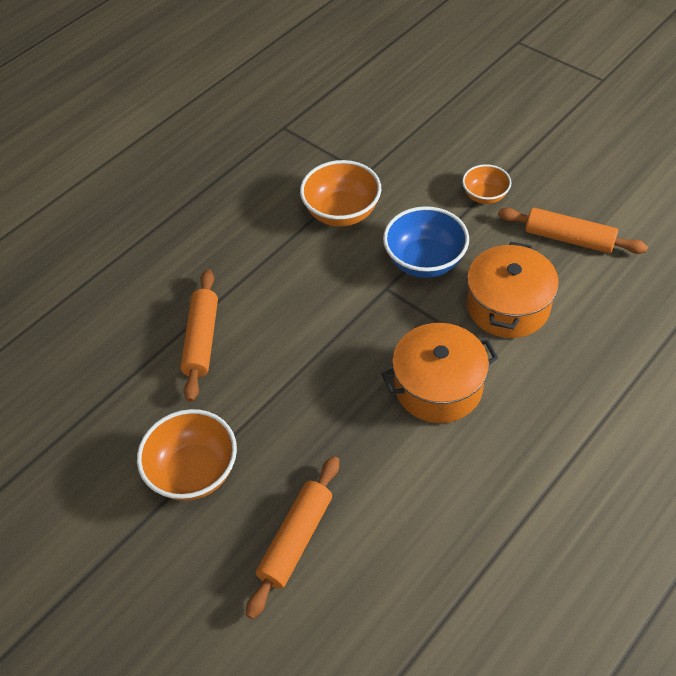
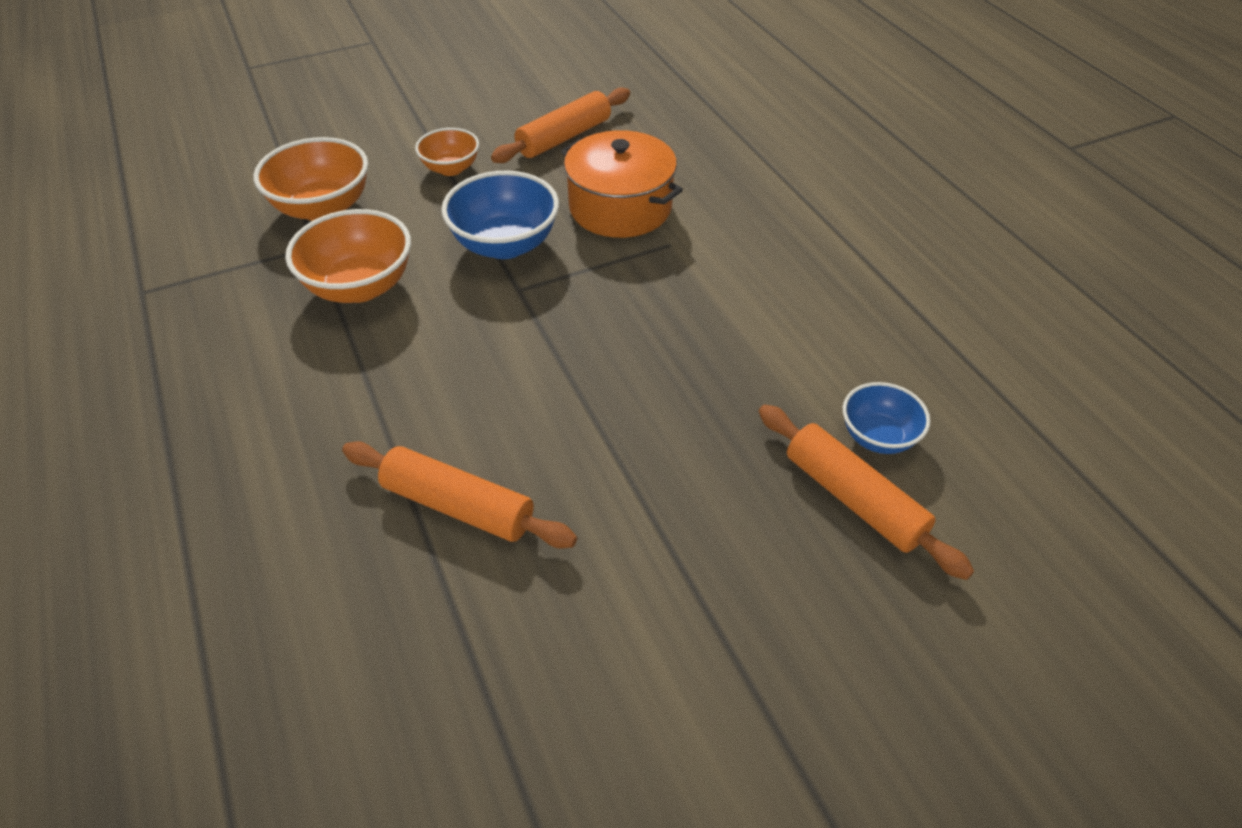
camera: 70 degrees left, 5 degrees down
(194, 472) = (693, 586): orange bowl -> orange bowl (323, 208)
(358, 541) = (878, 437): none -> blue bowl
(438, 386) = (695, 296): orange pot -> none

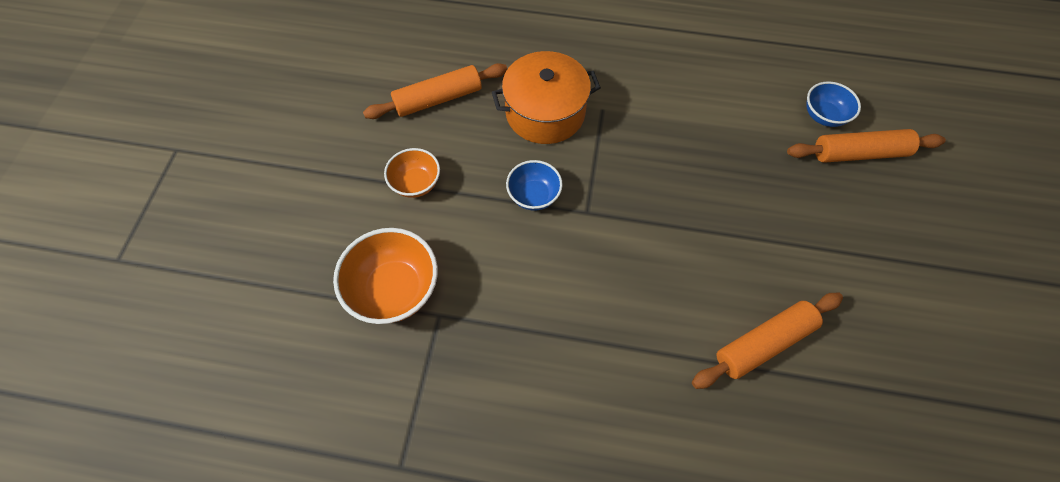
camera: 55 degrees left, 15 degrees up
(360, 287) = (513, 306): orange bowl -> none
(505, 245) = (534, 196): blue bowl -> blue bowl, size x0.61
(564, 137) = (438, 99): orange rolling pin -> orange rolling pin turned 75 degrees clockwise

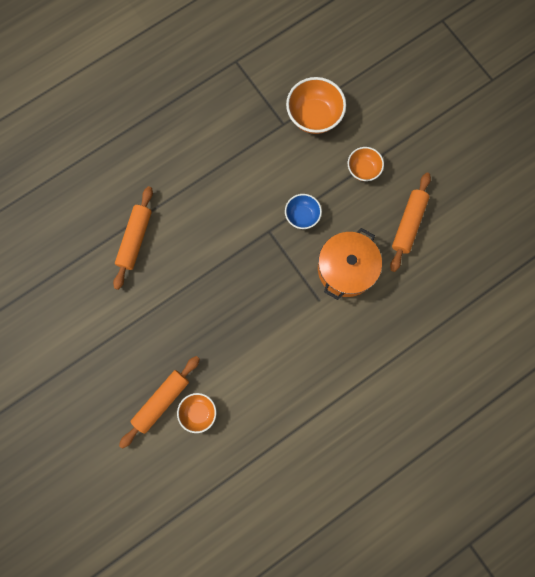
camera: 135 degrees right, 15 degrees up
(823, 116) = (198, 412): blue bowl -> orange bowl

